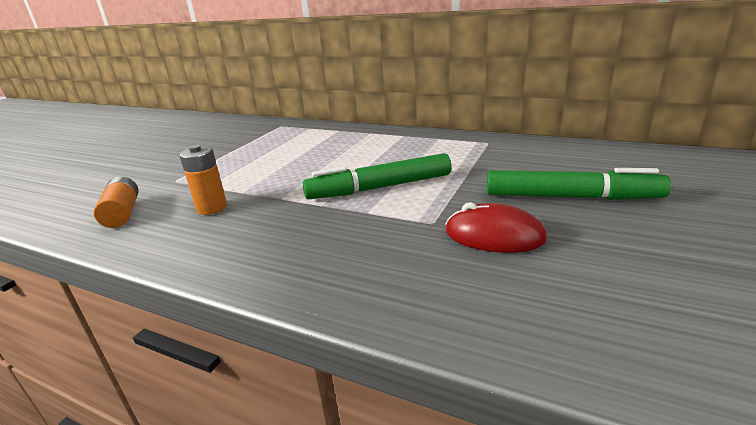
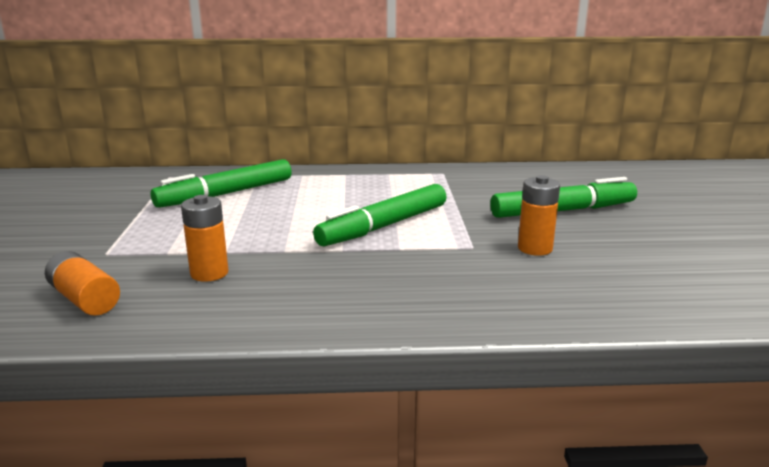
camera: 30 degrees left, 5 degrees down
(299, 143) = (226, 194): none -> green marker
(494, 235) = (535, 248): red mouse -> orange battery

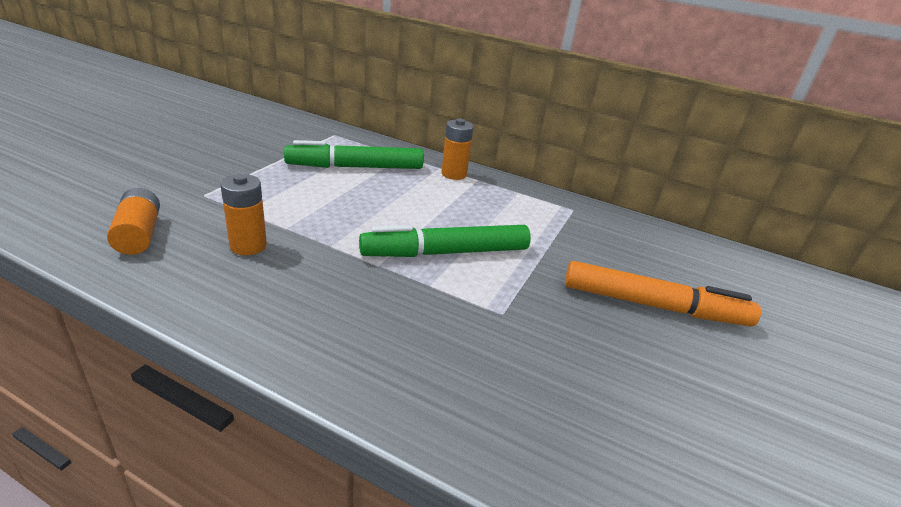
camera: 25 degrees right, 10 degrees up
(535, 248) = (566, 343): orange battery -> orange battery (454, 174)
(563, 211) = (653, 306): green marker -> orange marker

